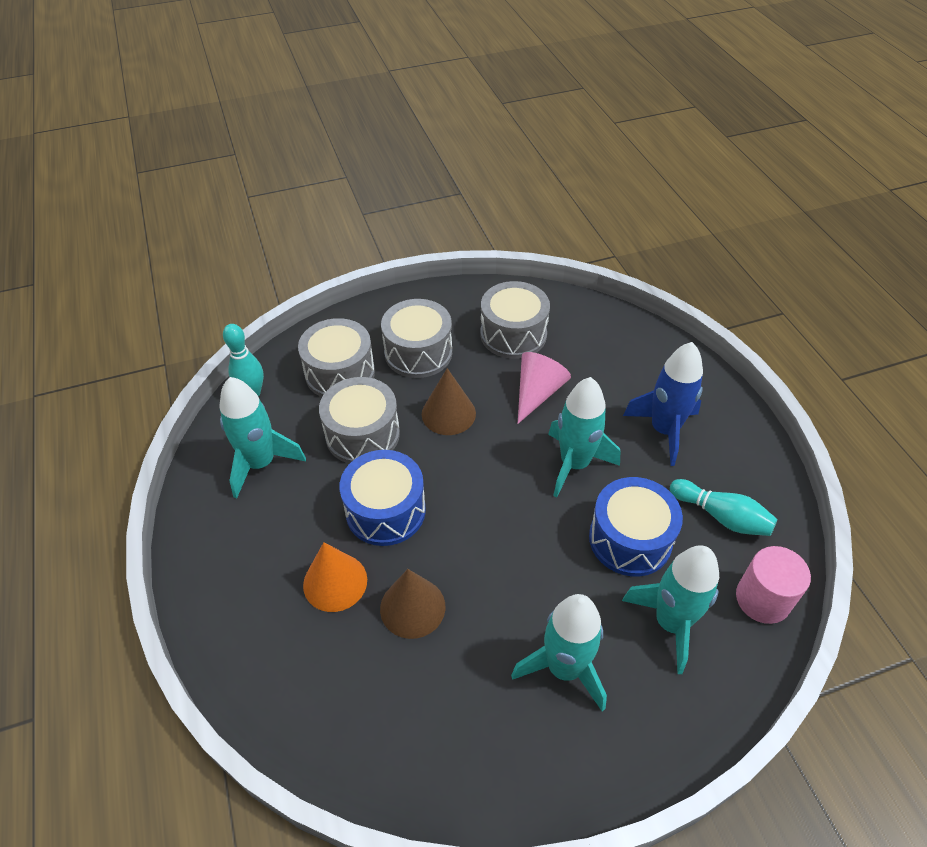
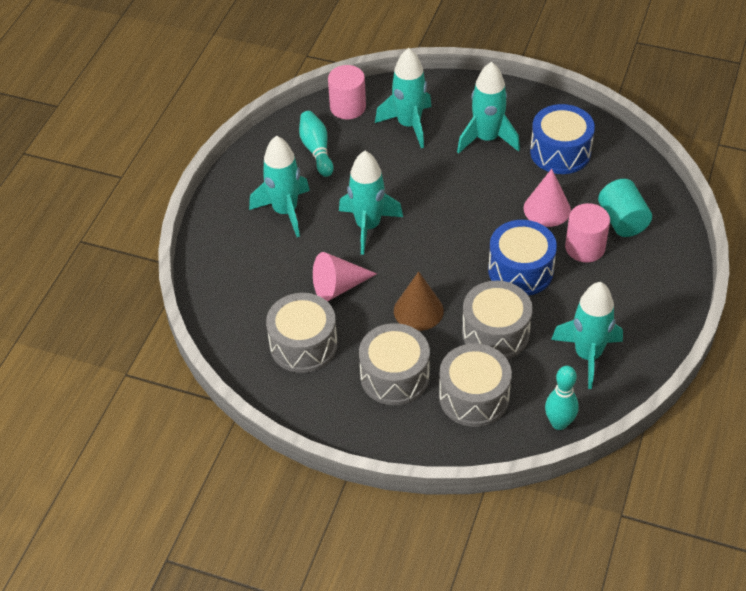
camera: 140 degrees left, 0 degrees up
(312, 650) = (622, 221): none -> turquoise cylinder
(335, 582) = (585, 248): orange cone -> pink cylinder
(412, 607) = (547, 209): brown cone -> pink cone
(630, 539) = (384, 169): blue drum -> blue drum (560, 152)
(664, 430) = (285, 211): blue rocket -> turquoise rocket

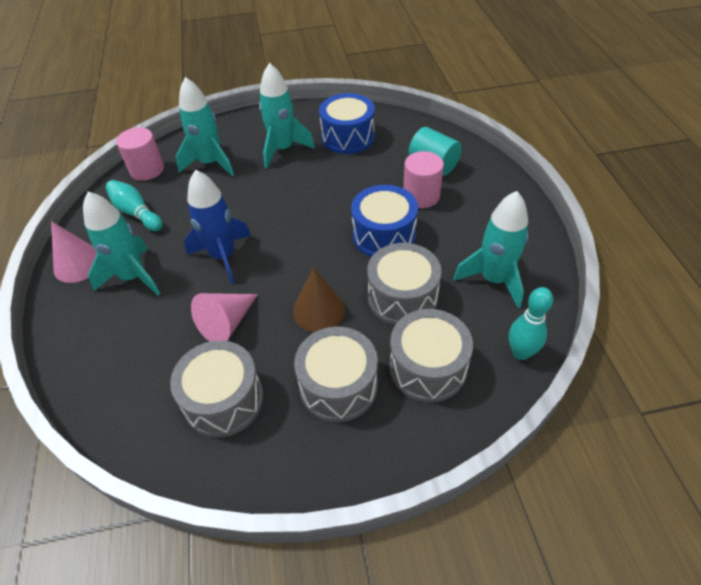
camera: 30 degrees left, 0 degrees up
(368, 226) = (223, 256): turquoise rocket -> blue rocket
(547, 209) = (369, 180): pink cone -> pink cone (78, 264)

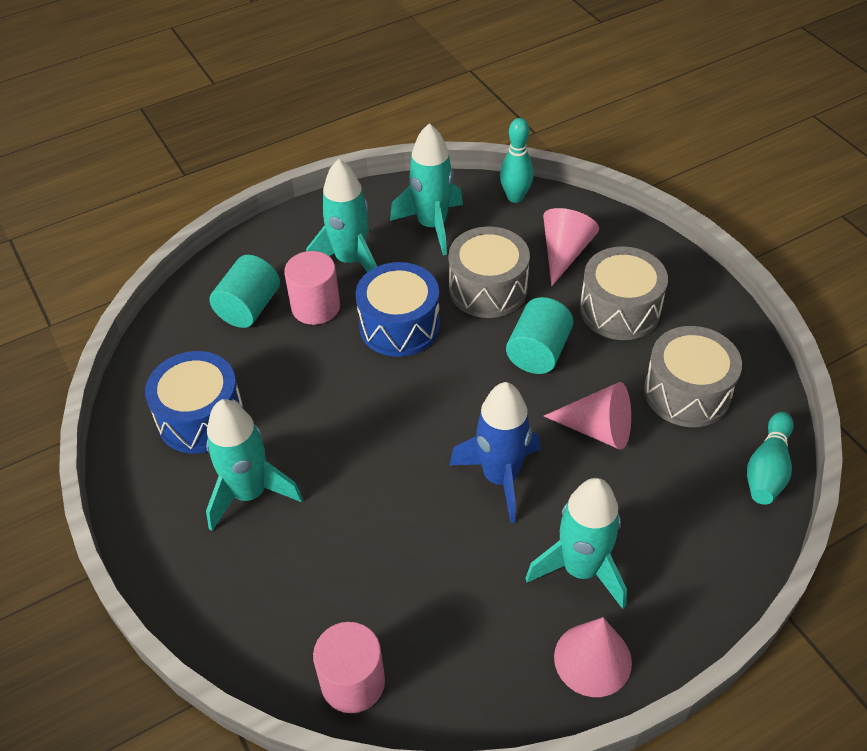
camera: 110 degrees left, 0 degrees up
(136, 213) = (461, 637): turquoise bowling pin -> turquoise bowling pin (767, 469)
(210, 163) = (310, 585): turquoise rocket -> turquoise rocket (350, 260)
(319, 310) = (538, 352): brown cone -> turquoise cylinder
(427, 367) = (564, 253): grey drum -> pink cone

